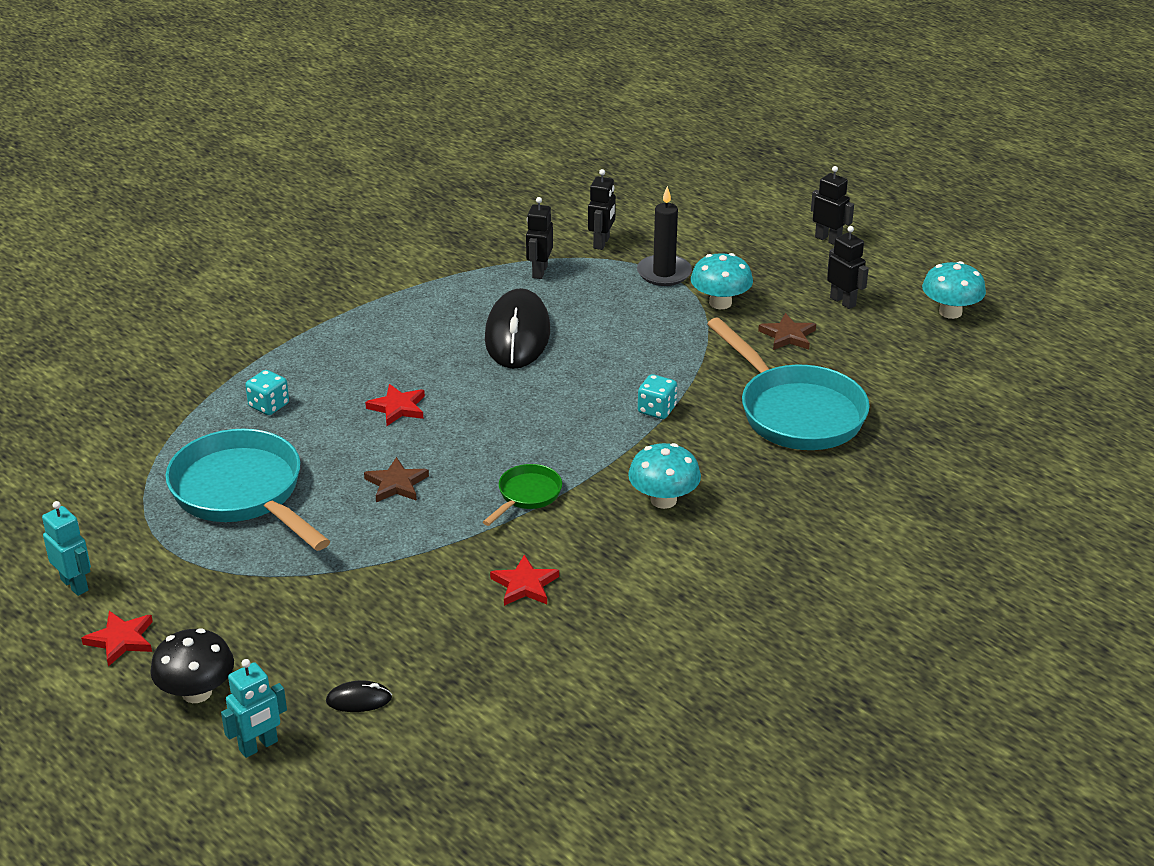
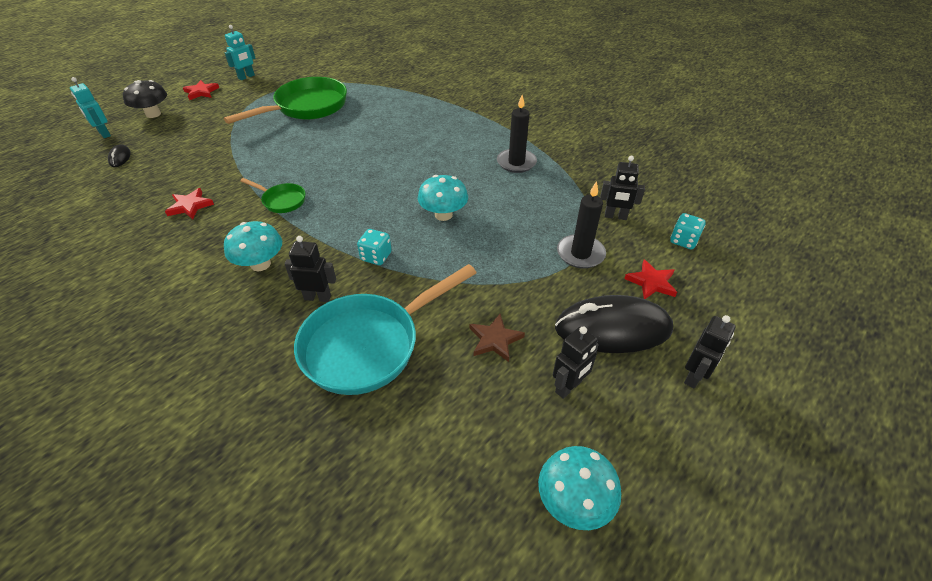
camera: 85 degrees right, 10 degrees up
(242, 493) = (306, 107): turquoise pan -> green pan
(269, 405) = (386, 105): turquoise dice -> turquoise dice (683, 241)
(396, 484) = (305, 152): brown star -> none
(398, 408) = (383, 145): red star -> red star (651, 282)
(474, 297) = (516, 162): none -> black candle
(517, 335) = (471, 184): black mouse -> black mouse (612, 329)
(539, 272) = (560, 188): black robot -> black robot (318, 297)
(720, 303) = (541, 290): turquoise mushroom -> turquoise mushroom (443, 215)

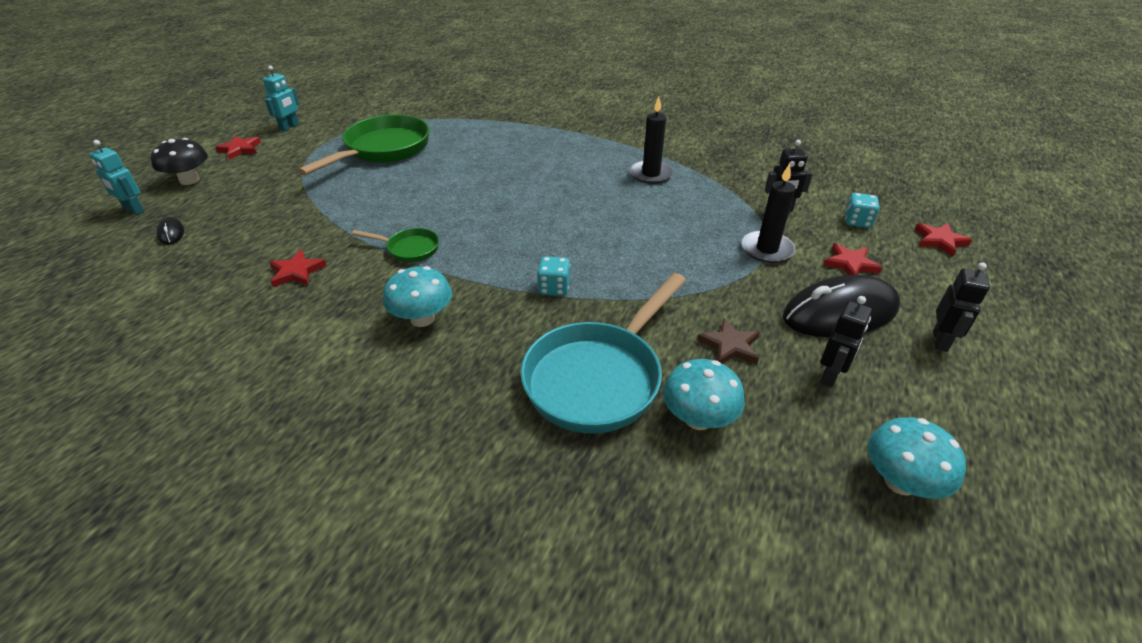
camera: 15 degrees left, 5 degrees down
(318, 297) = (511, 341): black robot -> none
(443, 215) = (603, 235): turquoise mushroom -> turquoise mushroom (698, 418)
(756, 275) = (940, 241): none -> red star

